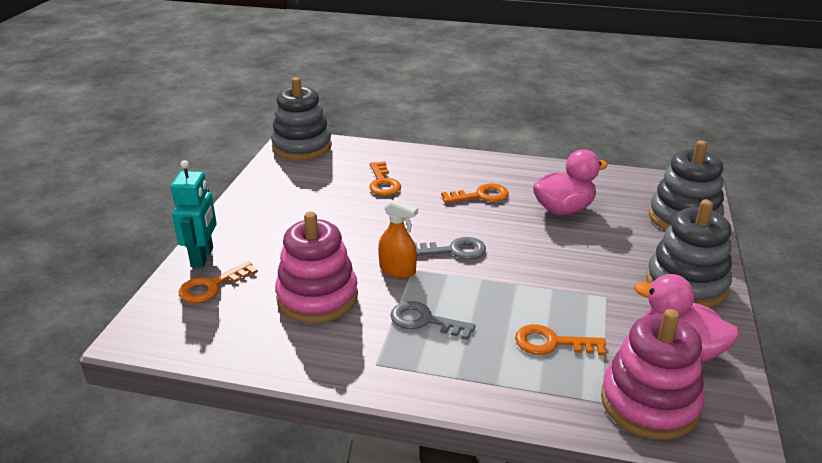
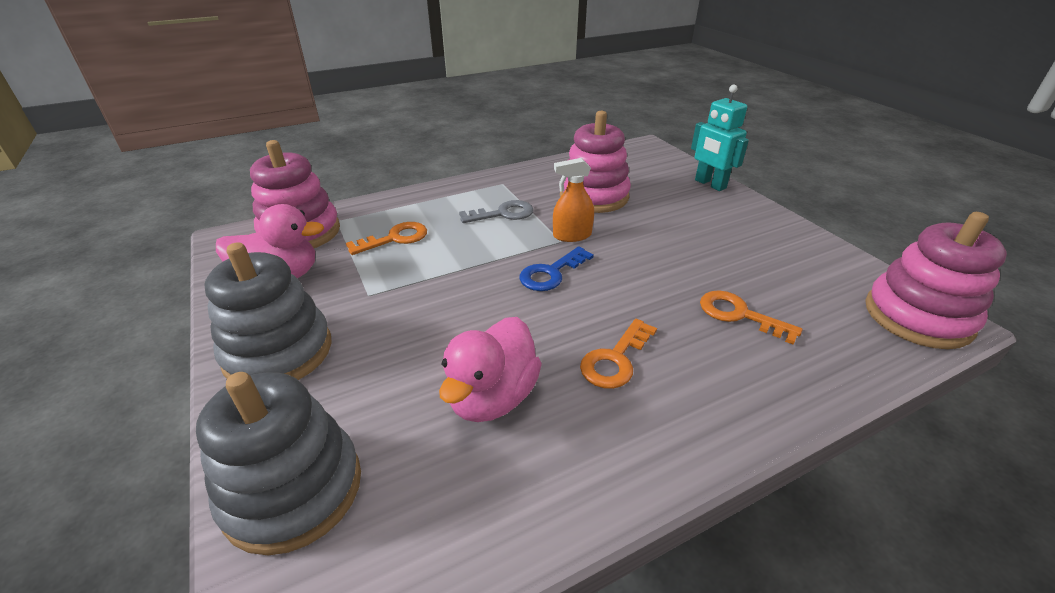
camera: 140 degrees right, 5 degrees up
(211, 286) = (665, 175): orange key -> none
(302, 147) = (917, 317): grey stacking toy -> pink stacking toy
(454, 250) = (551, 273): grey key -> blue key

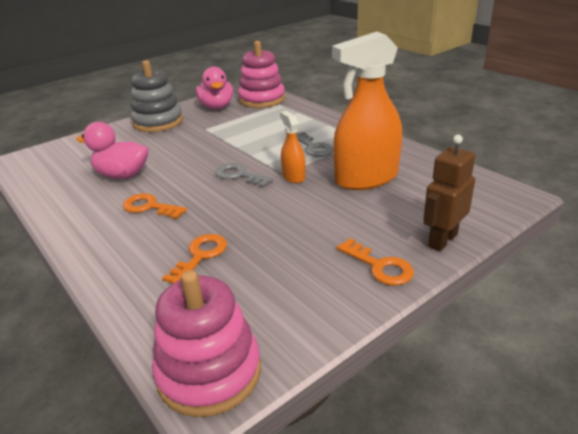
camera: 80 degrees right, 5 degrees down
(293, 489) = (77, 146): grey stacking toy -> none
(395, 238) = (265, 122): orange key -> orange key (380, 266)
(551, 273) = (239, 175): blue key -> grey key
(594, 196) = (366, 178): pink stacking toy -> orange spray bottle
(710, 184) = (442, 240): turquoise robot -> brown robot

